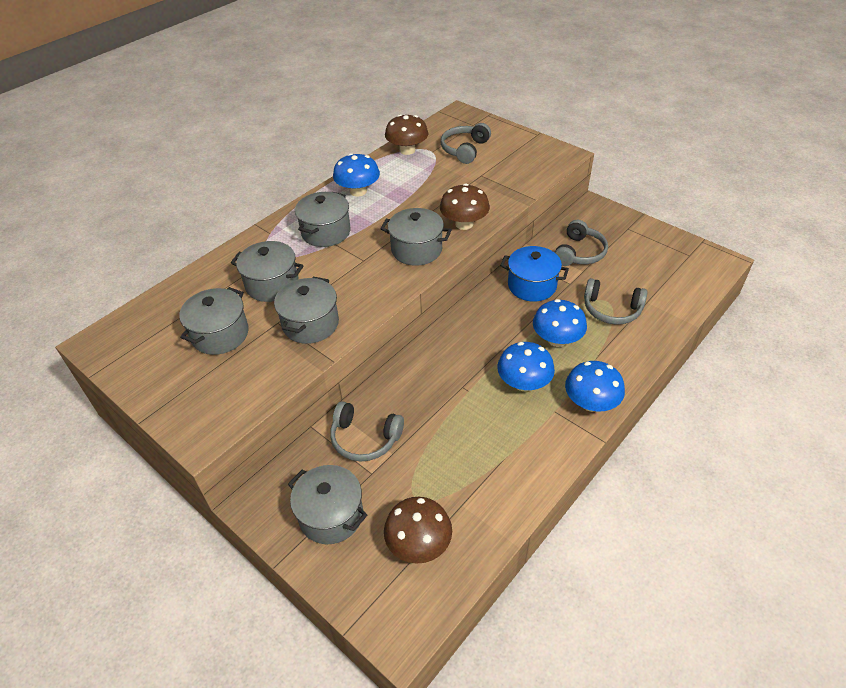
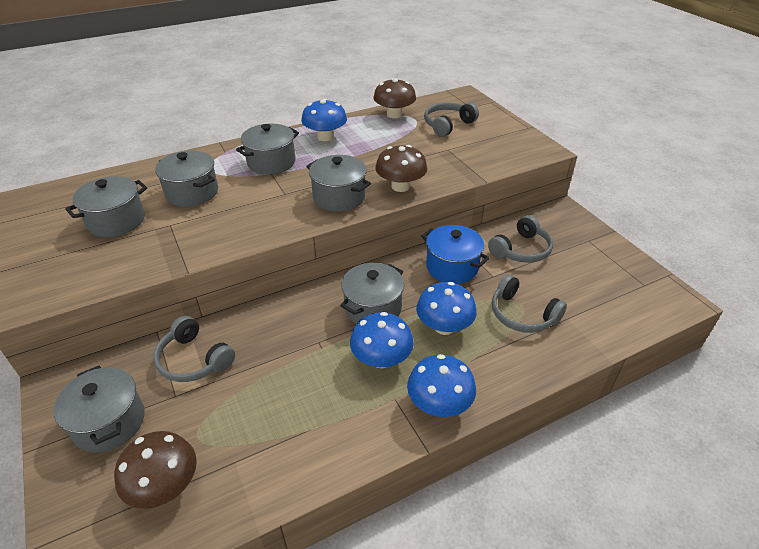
camera: 20 degrees right, 5 degrees down
(310, 324) = (195, 234): grey pot -> grey pot (373, 308)

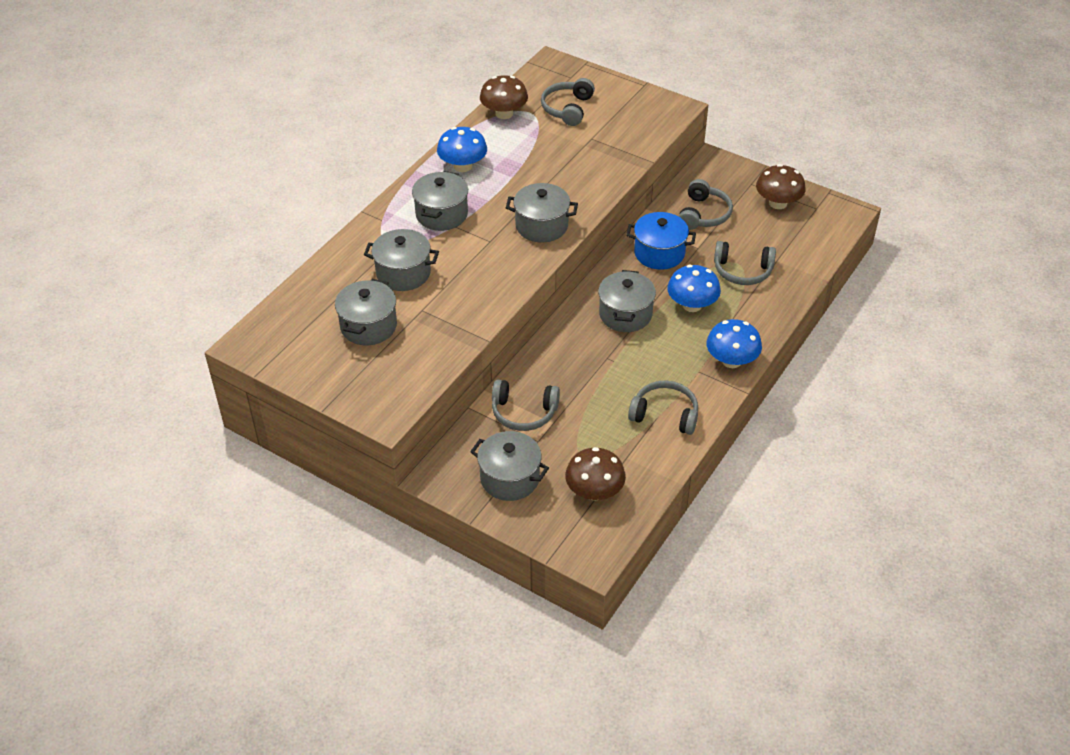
camera: 30 degrees left, 5 degrees up
(318, 431) = (665, 414): none -> grey headphones
(381, 359) = (665, 349): blue mushroom -> none
(400, 186) = (584, 194): brown mushroom -> brown mushroom (778, 203)

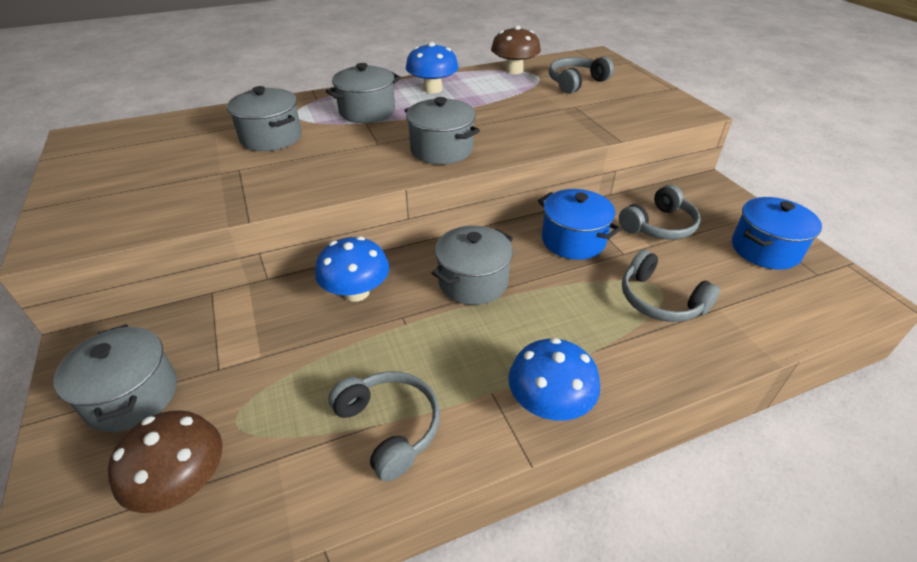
camera: 35 degrees right, 5 degrees down
(368, 326) = (178, 162): grey pot -> none
(524, 412) = (249, 328): grey headphones -> none
(692, 305) = (560, 308): blue mushroom -> blue mushroom (356, 292)
(778, 203) = (765, 249): brown mushroom -> blue pot

